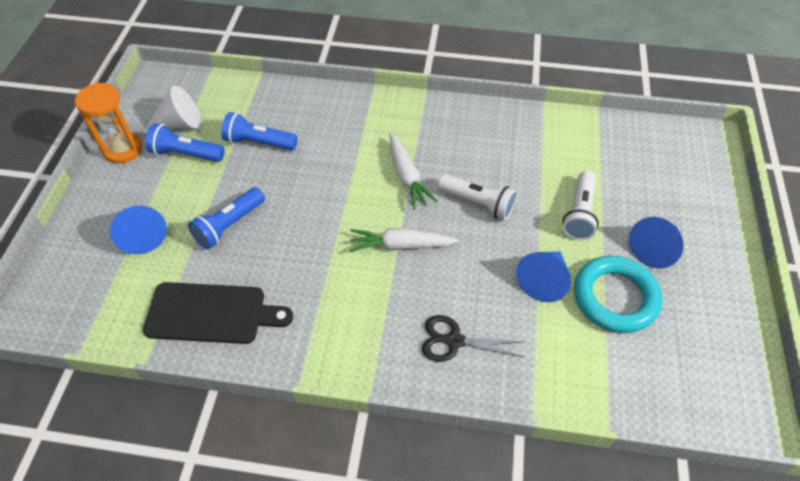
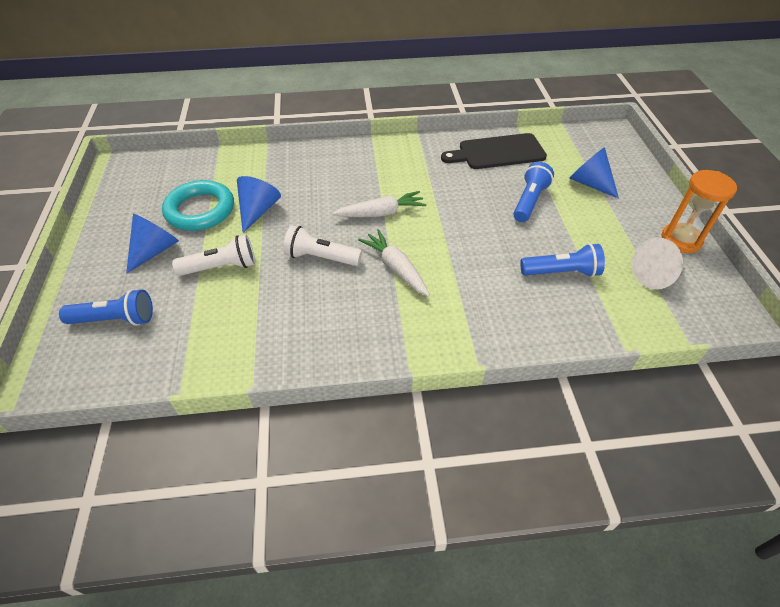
camera: 165 degrees right, 5 degrees down
(186, 154) = (620, 247): blue flashlight -> blue flashlight (115, 319)
(453, 341) = (324, 167): black scissors -> none
(579, 213) = (221, 267): white flashlight -> white flashlight turned 75 degrees clockwise

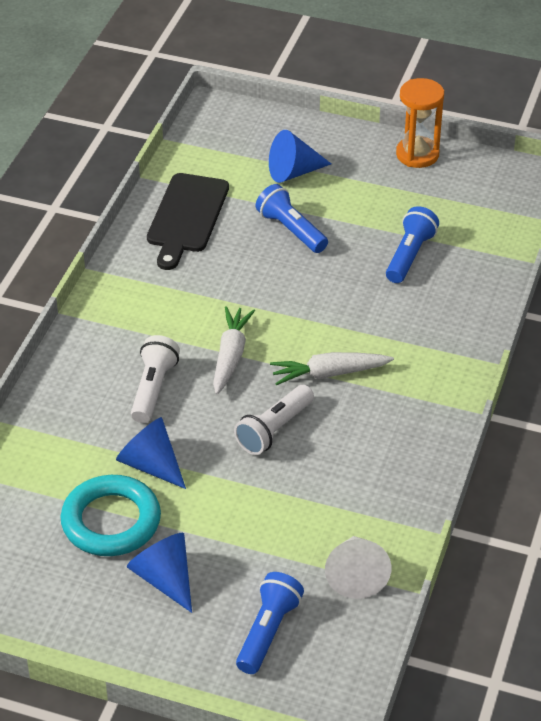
camera: 65 degrees left, 5 degrees down
(221, 267) = (236, 521): white flashlight -> white flashlight (153, 389)
(656, 275) = (451, 195): white cone -> white cone (356, 575)

